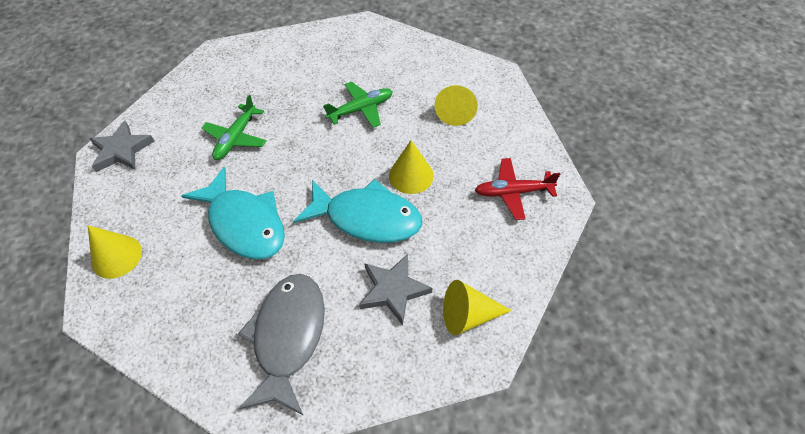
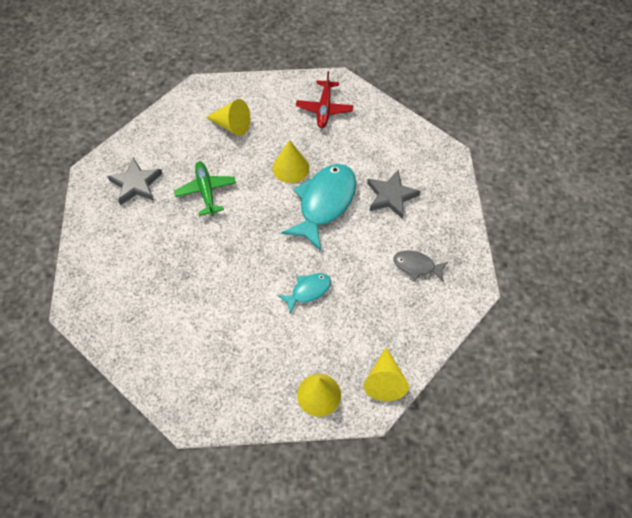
camera: 80 degrees left, 5 degrees up
(122, 150) = (190, 399): grey star -> grey star (136, 184)
(236, 138) = (208, 294): green plane -> none
(244, 223) = (308, 291): turquoise fish -> turquoise fish, size x0.51
(288, 337) = (416, 266): grey fish -> grey fish, size x0.51
(468, 315) = (418, 157): yellow cone -> yellow cone (384, 381)

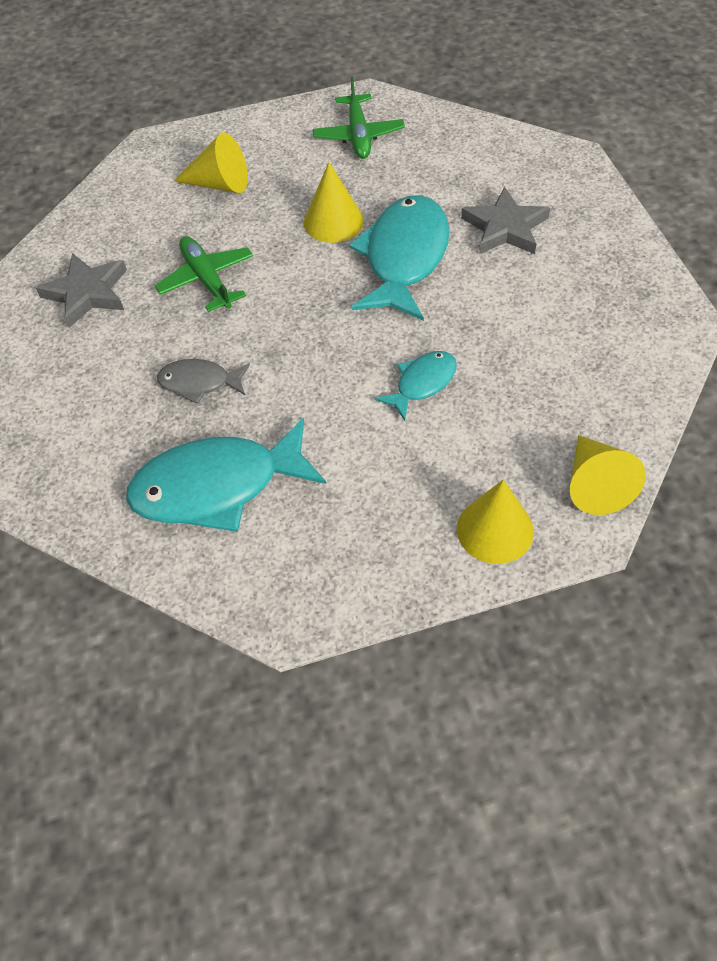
camera: 10 degrees left, 5 degrees down
(175, 329) = (217, 486): none -> turquoise fish
(324, 109) = (358, 135): red plane -> green plane
(416, 266) = (582, 312): grey fish -> grey fish (199, 383)

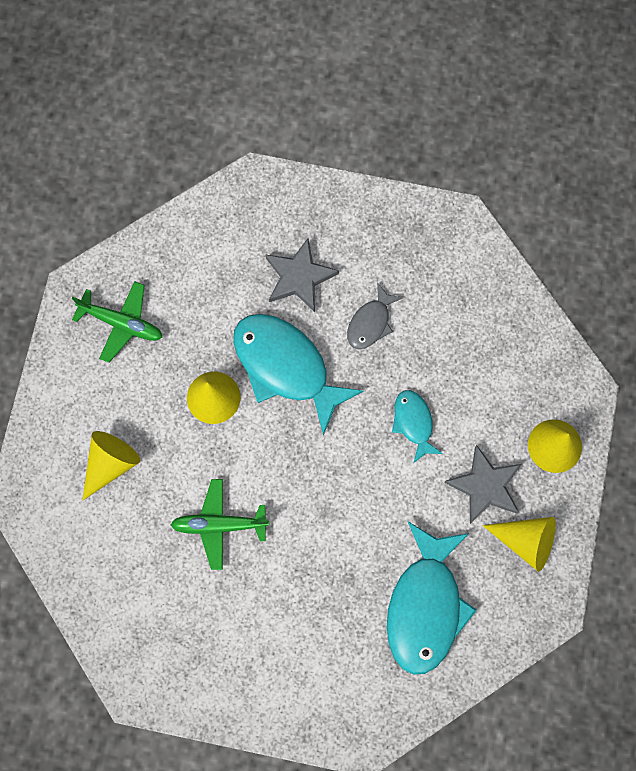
camera: 65 degrees left, 20 degrees up
(87, 293) = (177, 624): grey star -> grey star (485, 486)
(199, 383) = (324, 577): grey fish -> grey fish (370, 322)
(595, 485) = (555, 364): yellow cone -> yellow cone (526, 541)

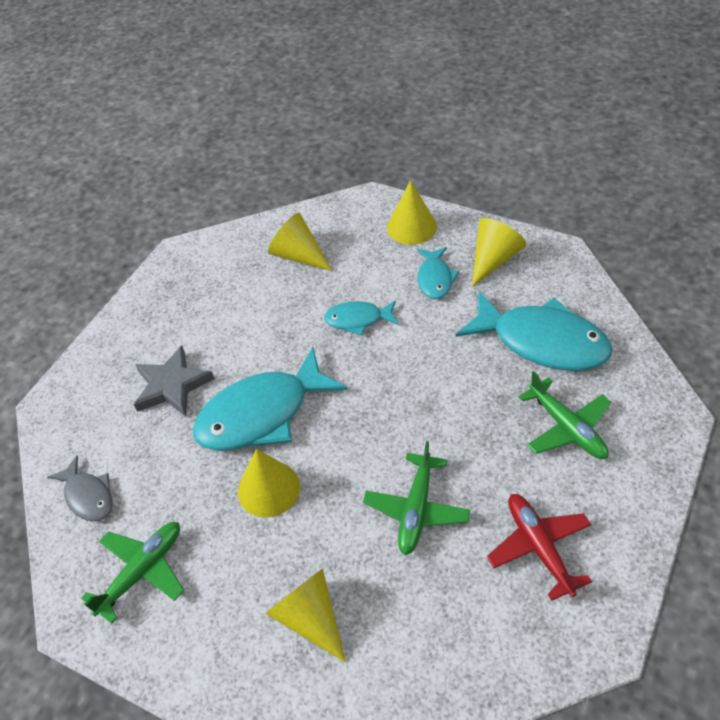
camera: 70 degrees left, 25 degrees down
(205, 632) = (539, 547): none -> red plane
(329, 642) = (567, 428): none -> green plane
(370, 322) = (245, 335): grey fish -> grey fish (88, 496)
(485, 486) = (435, 279): grey star -> turquoise fish
(486, 340) = (298, 255): none -> yellow cone

